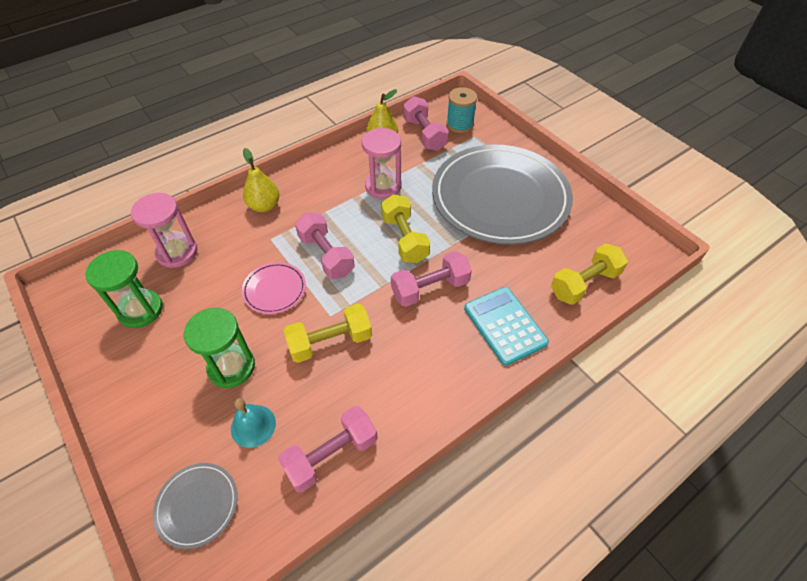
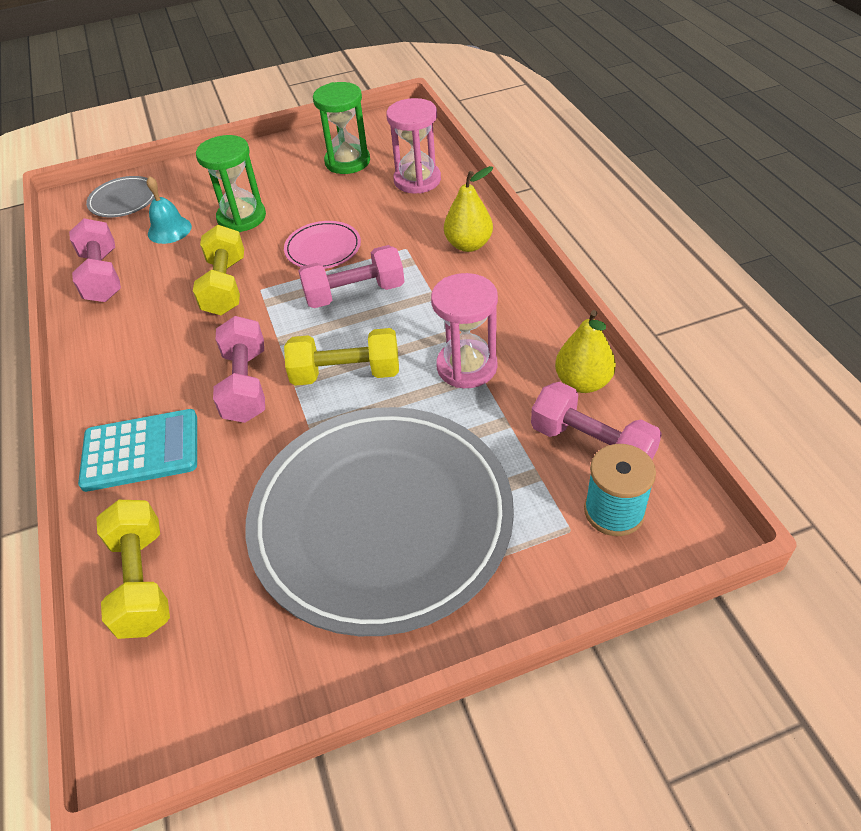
camera: 110 degrees right, 5 degrees down
(424, 134) = (591, 445): pink dumbbell -> pink dumbbell turned 45 degrees clockwise

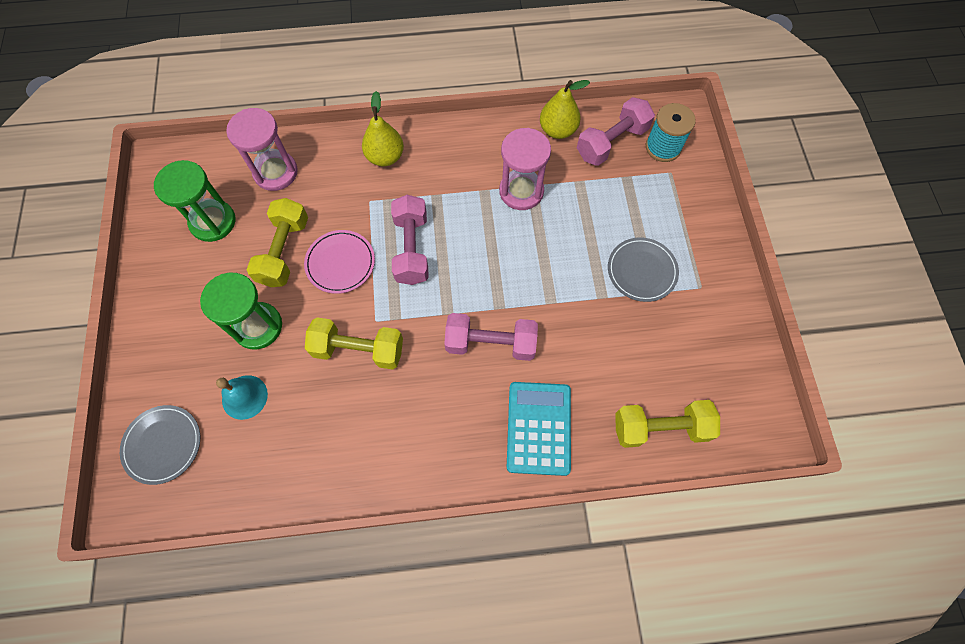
camera: 80 degrees left, 20 degrees up
(102, 276) = (293, 465): pink dumbbell -> none
(346, 374) = (502, 270): yellow dumbbell -> yellow dumbbell (284, 251)
(381, 519) = (641, 271): grey plate -> grey plate, size x0.40

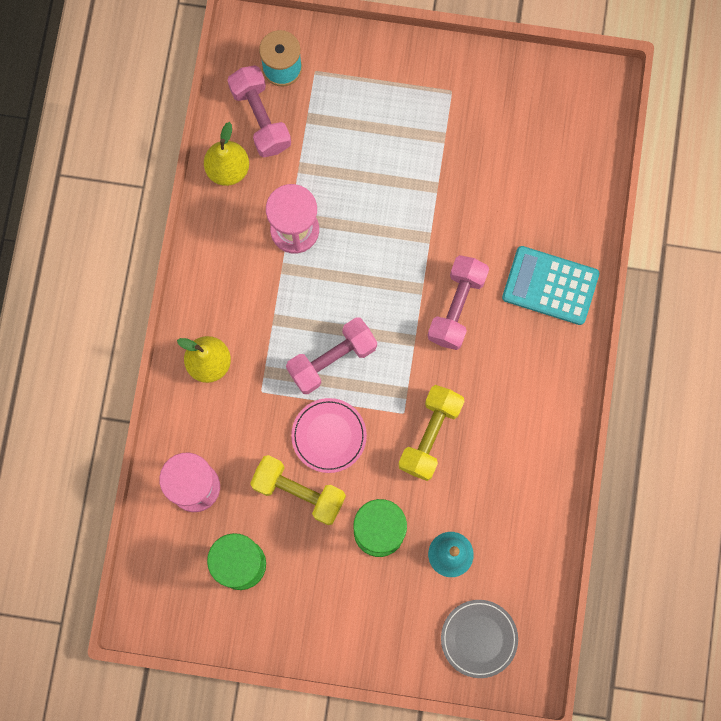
camera: 75 degrees left, 10 degrees up
(411, 249) = (332, 359): pink dumbbell -> pink dumbbell turned 45 degrees counterclockwise
(641, 271) = (419, 140): grey plate -> none
(660, 427) = (576, 178): yellow dumbbell -> none

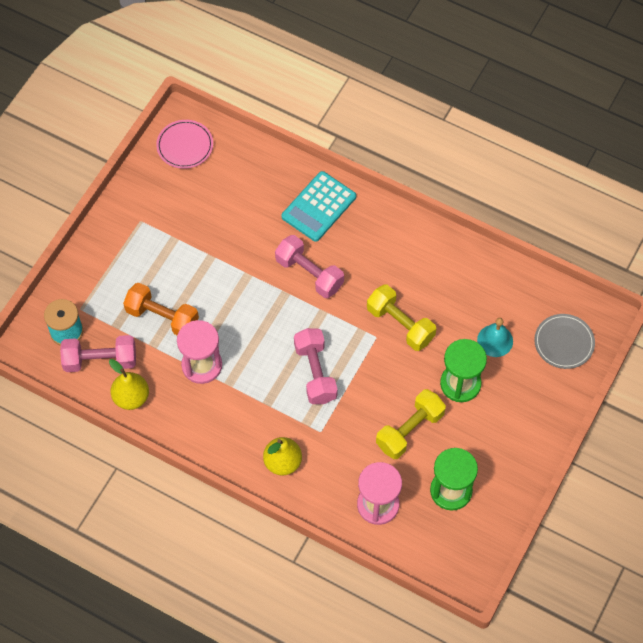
camera: 70 degrees left, 15 degrees down
(329, 436) = (374, 394): pink plate -> pink plate (185, 146)
(338, 163) = (162, 317): none -> orange dumbbell

